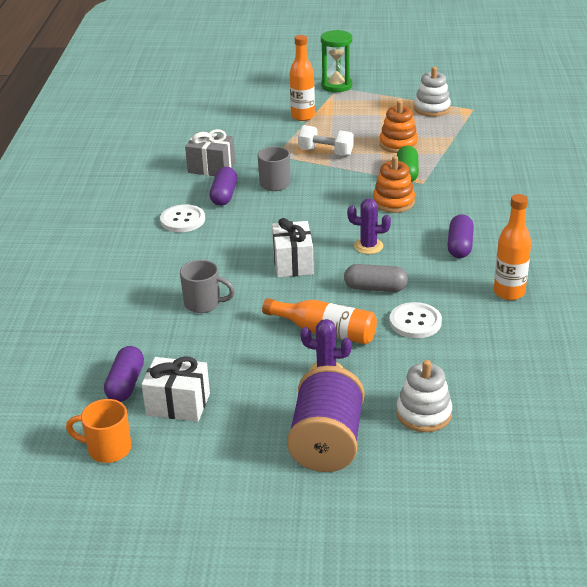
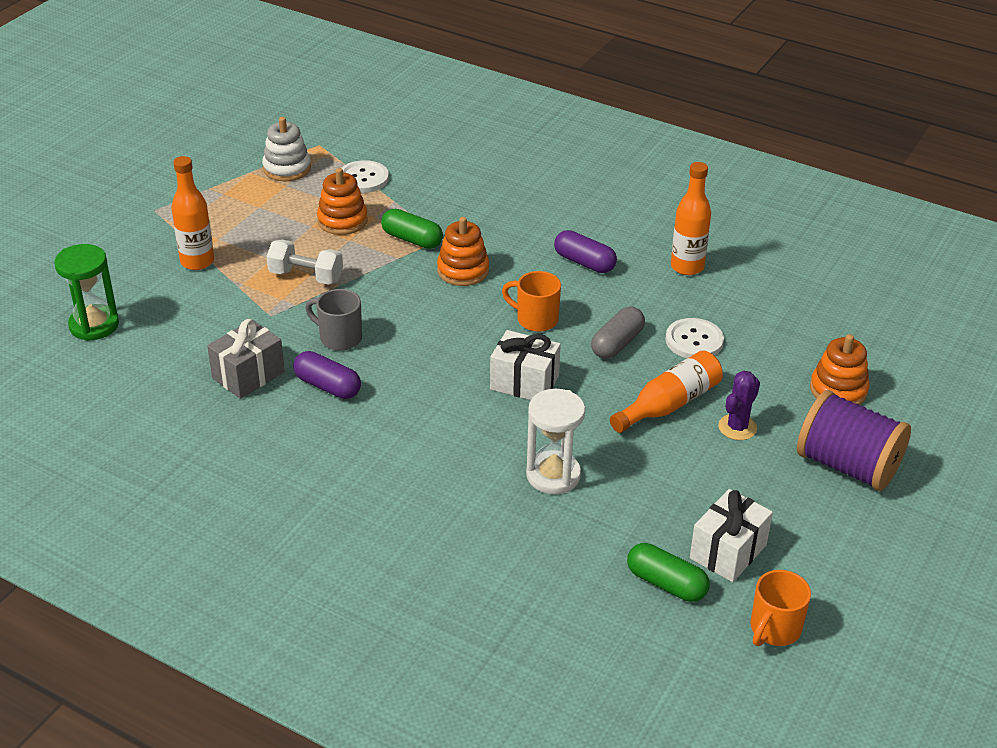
camera: 65 degrees left, 5 degrees up
(126, 384) = (666, 583): purple capsule -> green capsule
(182, 220) = (354, 438): white button -> white button (363, 178)
(204, 304) = (553, 475): grey mug -> white hourglass
(326, 152) = (306, 276): white dumbbell -> white dumbbell turned 60 degrees clockwise
(336, 86) = (148, 210): green hourglass -> green hourglass (94, 325)
(368, 246) = (535, 319): purple cactus -> orange mug
(423, 414) = (838, 390): white stacking toy -> orange stacking toy

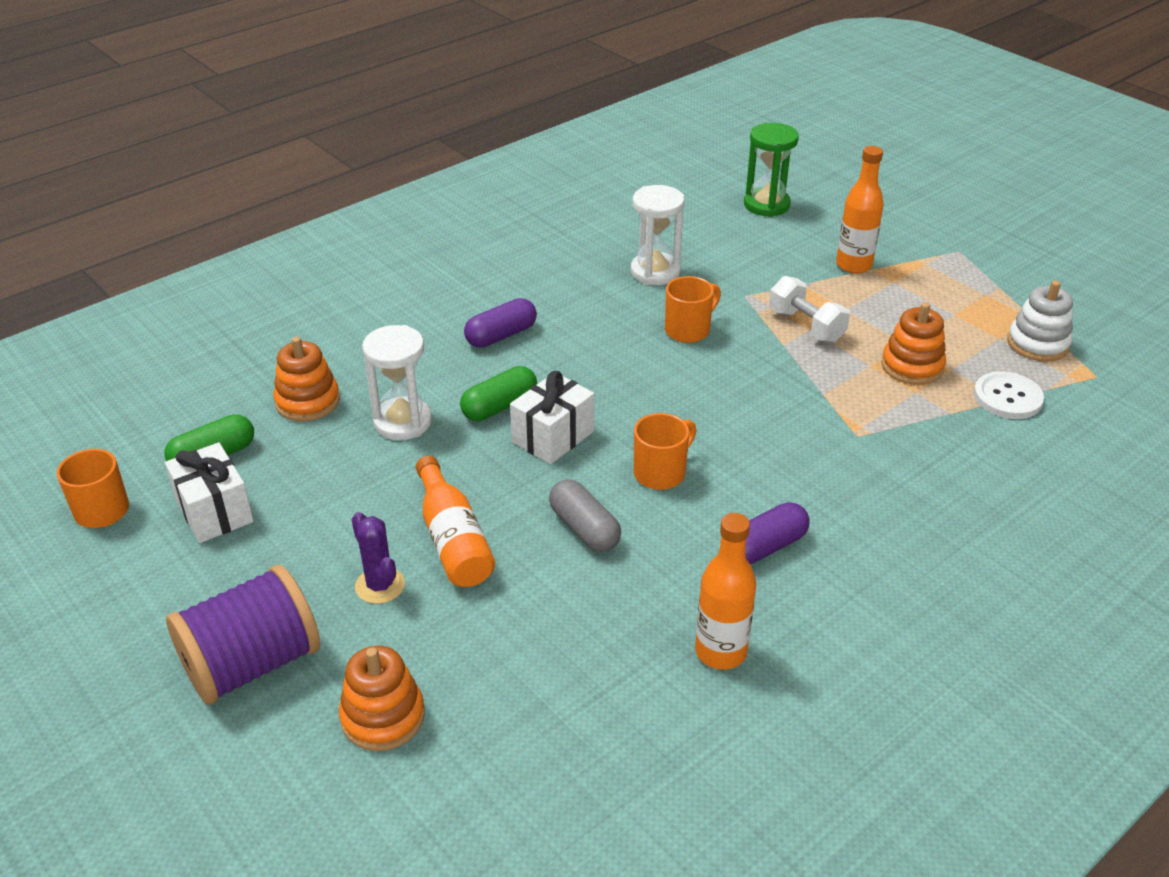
camera: 110 degrees right, 0 degrees up
(248, 375) = (655, 272): grey gift -> white hourglass
(306, 276) = (806, 326): white dumbbell -> white dumbbell turned 75 degrees counterclockwise
(327, 386) = (615, 312): purple capsule -> purple capsule (501, 335)
(339, 338) = (689, 330): grey mug -> orange mug
(412, 239) = (859, 411): green capsule -> green capsule (499, 406)
(463, 270) = (781, 437): orange stacking toy -> orange stacking toy (308, 401)
(694, 340) = (556, 602): white button -> none

